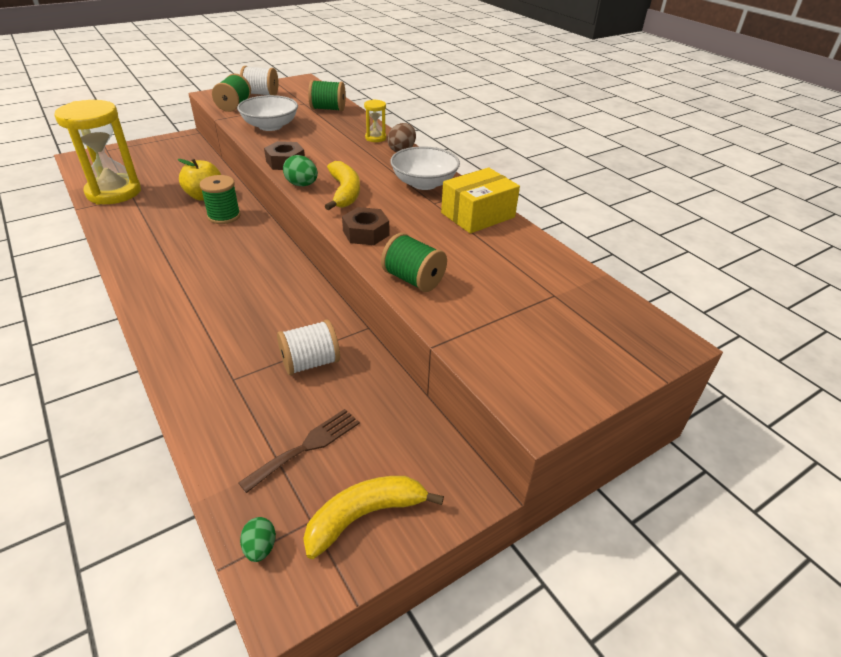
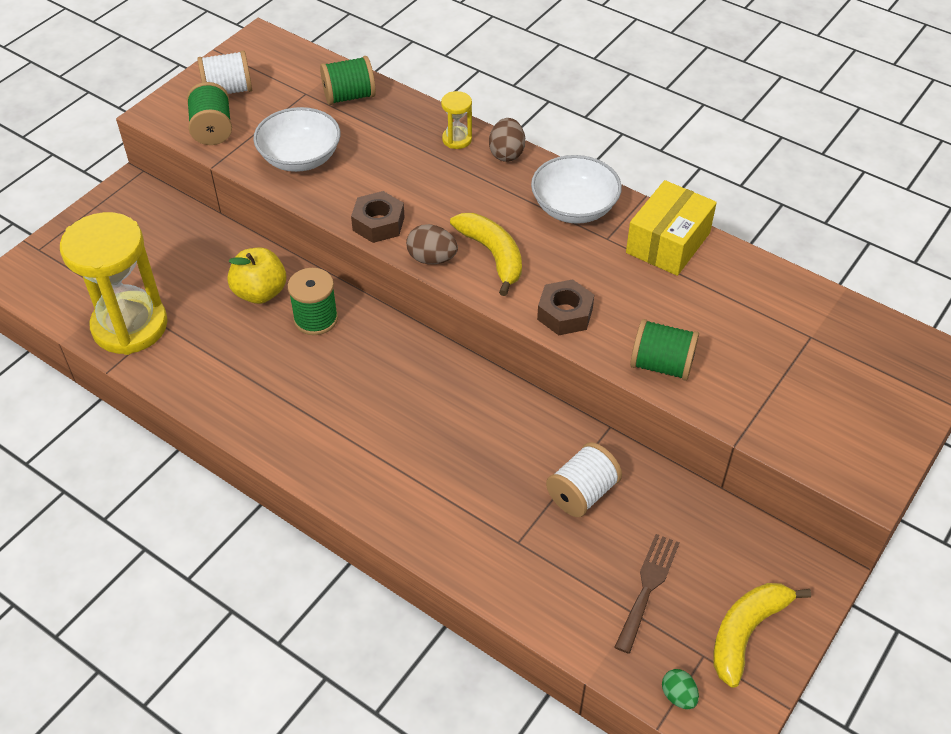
camera: 20 degrees left, 10 degrees up
(302, 185) = (432, 259): green egg -> brown egg

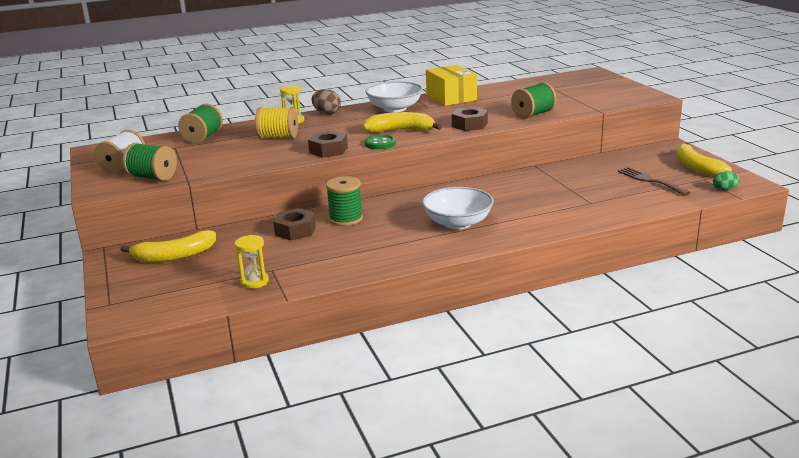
camera: 55 degrees left, 25 degrees down
(130, 326) = (254, 282): yellow hourglass -> yellow hourglass, size x0.43
(151, 234) = (174, 256): none -> yellow banana
(260, 292) = (295, 231): yellow apple -> brown nut
(300, 158) = (232, 159): white bowl -> white bowl (458, 223)
(393, 157) = (278, 137): none -> yellow spool
(432, 259) = (380, 143): brown egg -> green button
(582, 493) = (572, 181): white spool -> none

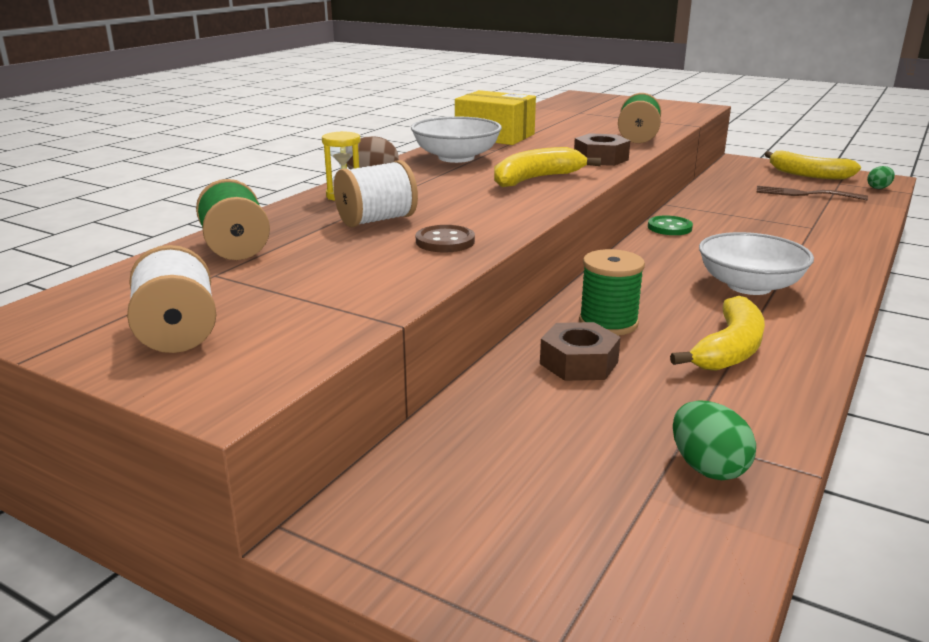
camera: 40 degrees left, 0 degrees up
(152, 177) = (295, 334): green spool -> none
(174, 256) = (474, 482): yellow banana -> yellow banana (729, 349)
(254, 282) = (707, 467): yellow hourglass -> green egg
(278, 137) = (376, 220): yellow spool -> white spool
(280, 154) = (445, 241): none -> brown button
(328, 150) = (504, 220): brown nut -> none
(380, 143) = (553, 198): green button -> green button (669, 227)

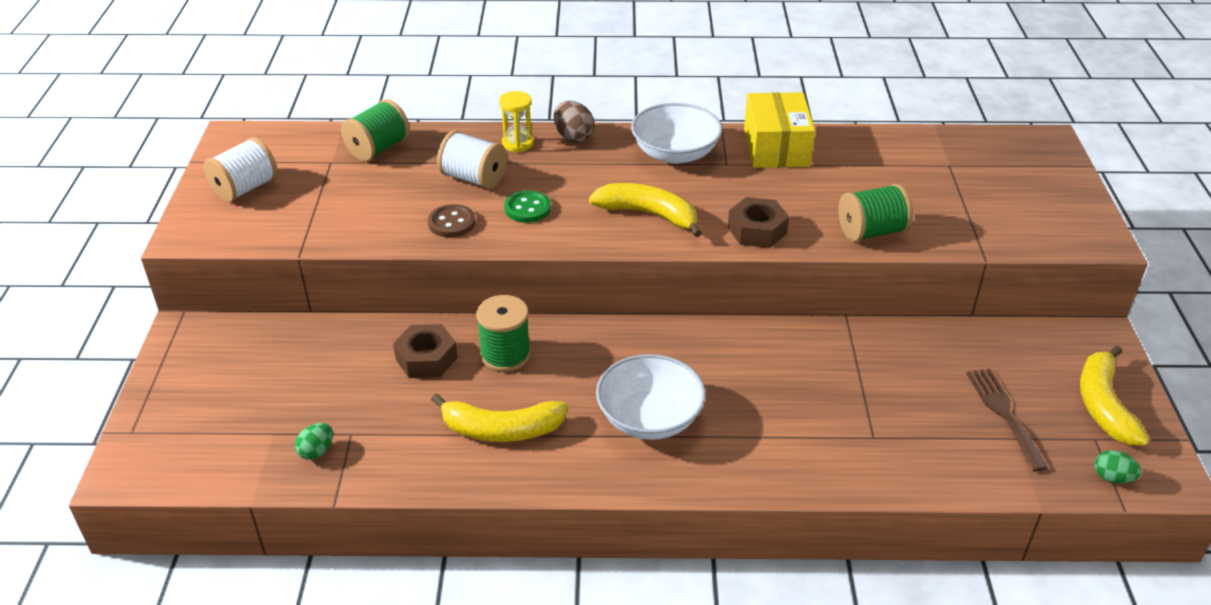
camera: 60 degrees right, 15 degrees up
(669, 227) = (768, 335): green button -> green button (527, 208)
(707, 467) = (317, 451): green egg -> green egg, size x0.67

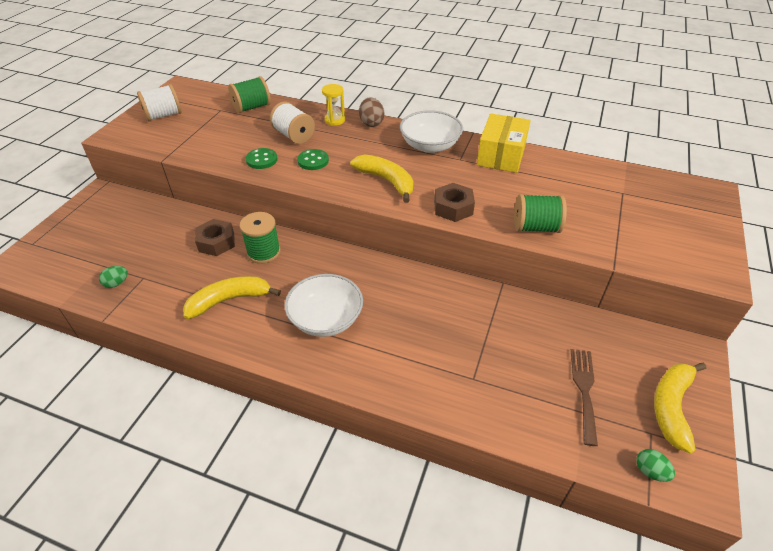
camera: 20 degrees right, 5 degrees up
(451, 223) = (261, 160): brown button -> green button
(501, 429) = (229, 300): yellow banana -> yellow banana turned 135 degrees clockwise

